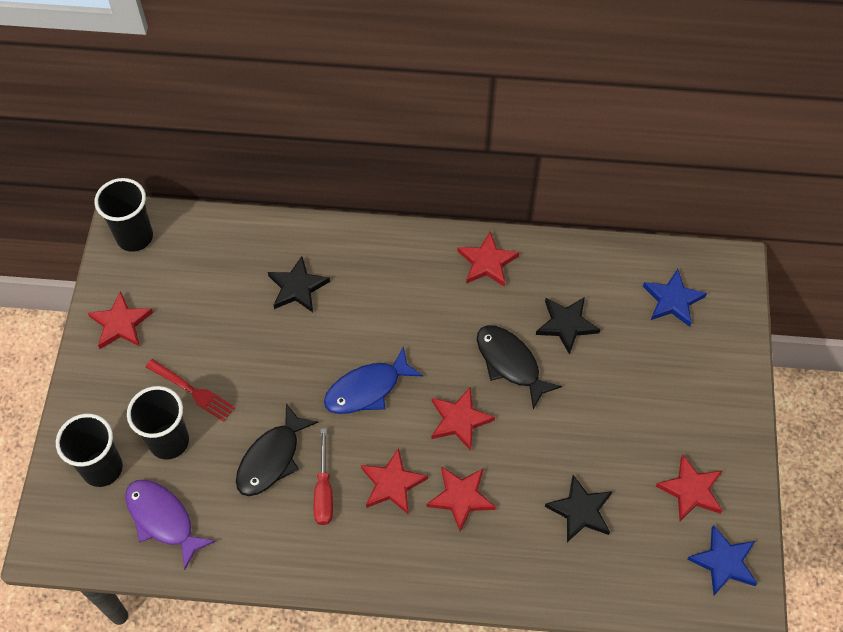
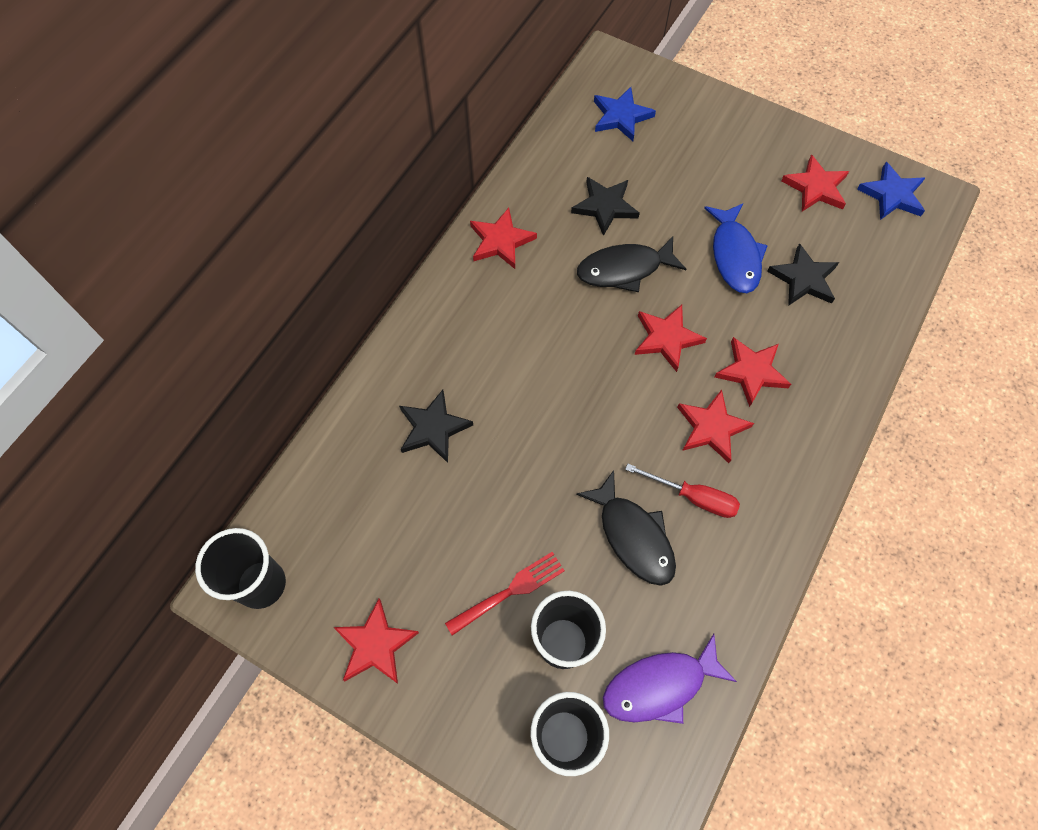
camera: 65 degrees left, 5 degrees up
(367, 389) = (593, 408): blue fish -> blue fish (734, 255)

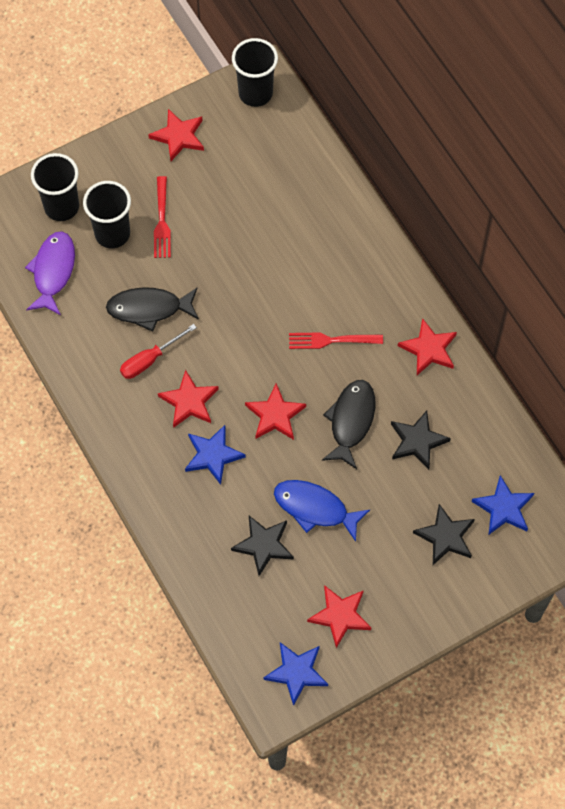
camera: 120 degrees right, 0 degrees up
(433, 428) = (300, 231): black star -> black star (445, 537)
(547, 329) = (332, 340): none -> red fork
(751, 372) = (213, 455): red star -> blue star

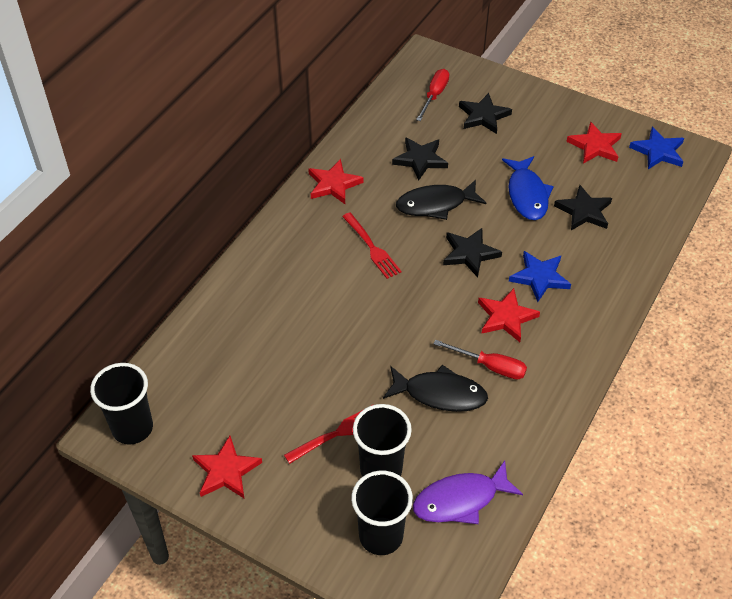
camera: 120 degrees left, 15 degrees down
(149, 309) = (440, 394): black fish -> black fish turned 45 degrees counterclockwise
(275, 415) = (469, 253): red star -> black star
(503, 508) = (434, 95): blue star -> red screwdriver

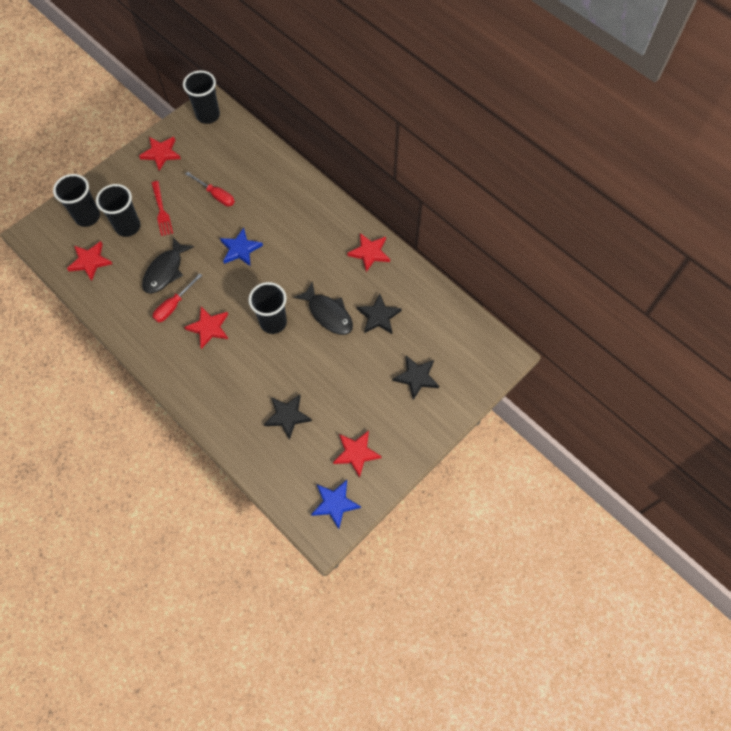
camera: 105 degrees right, 15 degrees up
(371, 247) = (300, 262): red fork -> none
(434, 95) = (451, 347): red screwdriver -> red screwdriver (216, 195)
(435, 204) = (328, 314): black fish -> black fish turned 135 degrees clockwise
(460, 500) = (90, 261): purple fish -> red star
(469, 253) = (273, 322): black star -> black cup
(527, 194) = (318, 380): blue fish -> none
(539, 277) = (235, 361): blue star -> blue star (240, 249)

